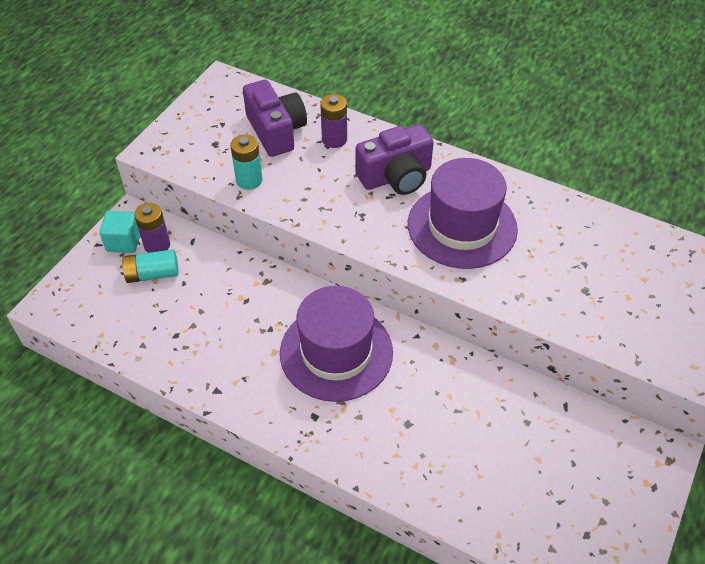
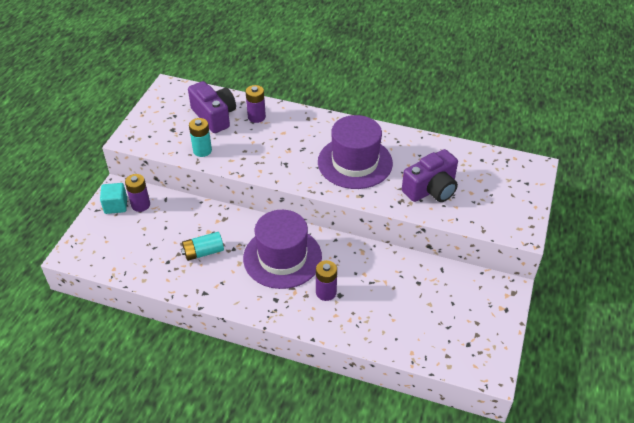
camera: 10 degrees left, 5 degrees down
(152, 274) = (141, 224): turquoise battery -> turquoise battery (203, 252)
(388, 417) = (326, 292): none -> purple battery
(396, 177) = (304, 136): purple camera -> purple camera (431, 189)

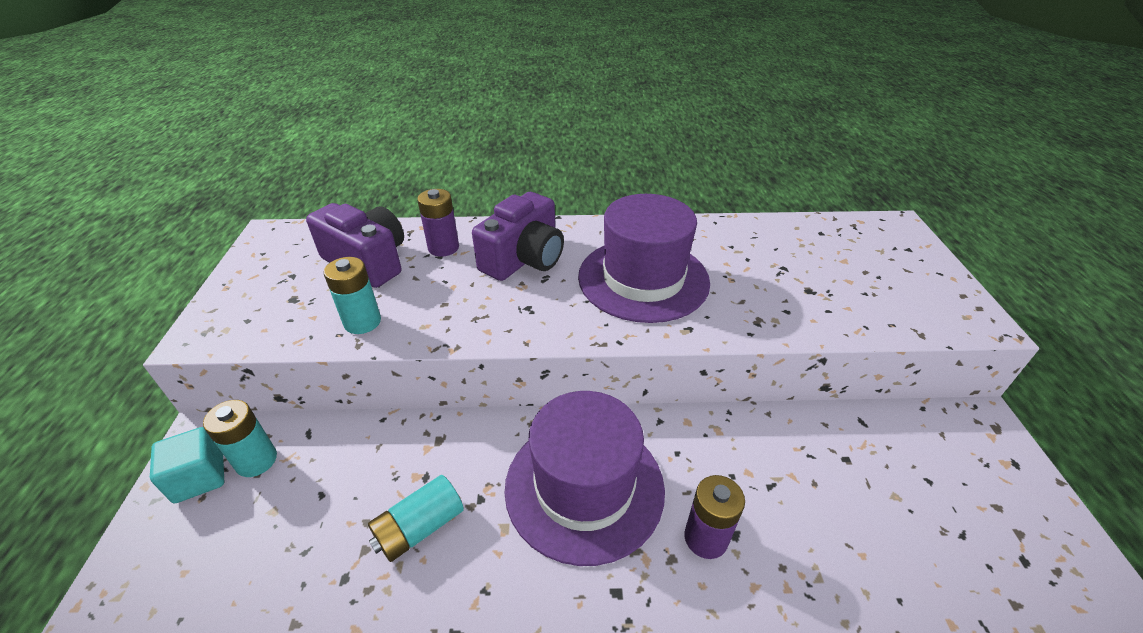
camera: 20 degrees left, 5 degrees down
(140, 205) = (256, 460): purple battery -> turquoise battery
(431, 189) = (789, 291): purple camera -> purple camera (524, 259)

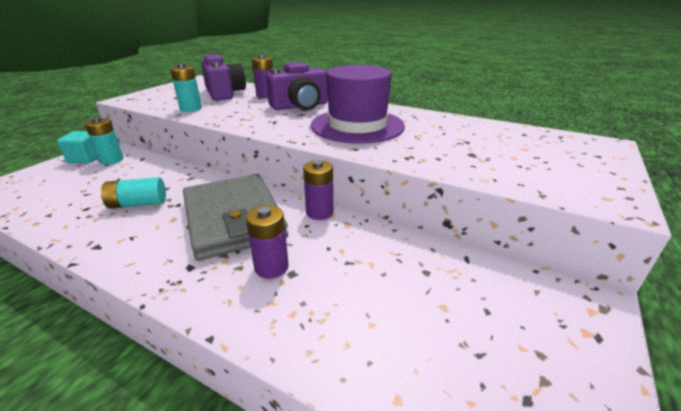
camera: 30 degrees right, 10 degrees down
(584, 487) = (233, 219): purple hat -> grey wallet
(671, 425) = (319, 212): none -> purple battery

